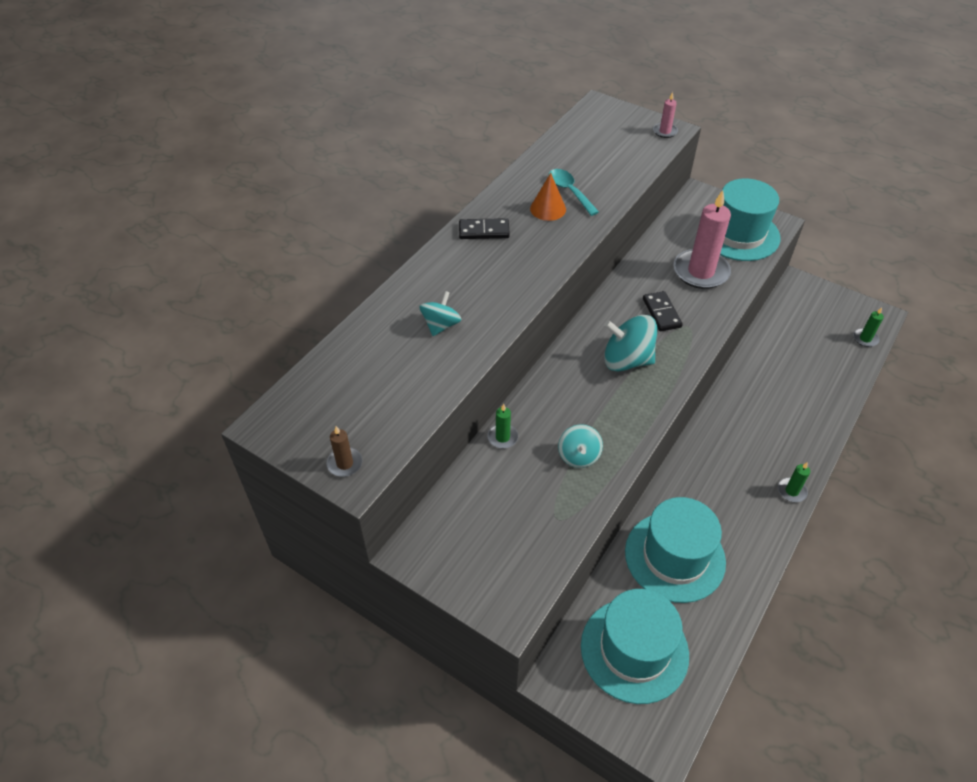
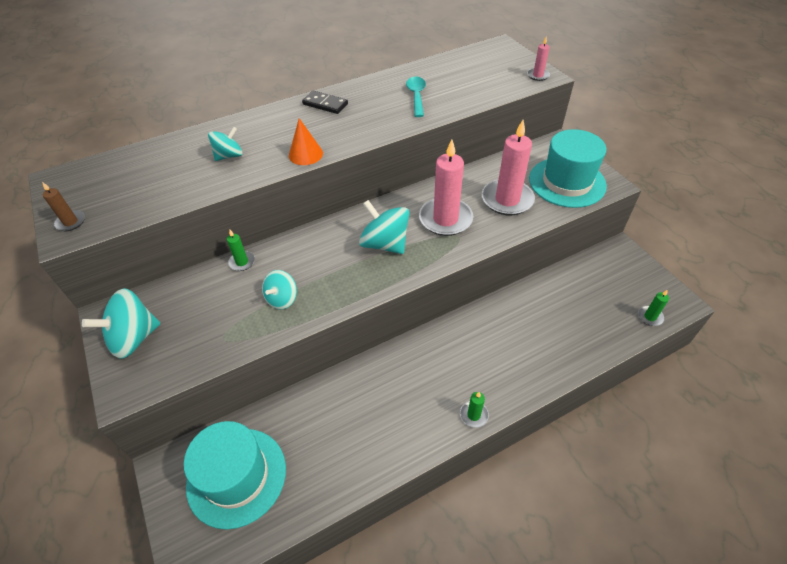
camera: 30 degrees right, 0 degrees up
(467, 561) = (134, 338): none -> turquoise spinning top
(548, 209) = (387, 103): orange cone -> orange cone (305, 154)
(661, 313) = (445, 219): black domino -> pink candle
(674, 556) = (330, 419): turquoise hat -> none

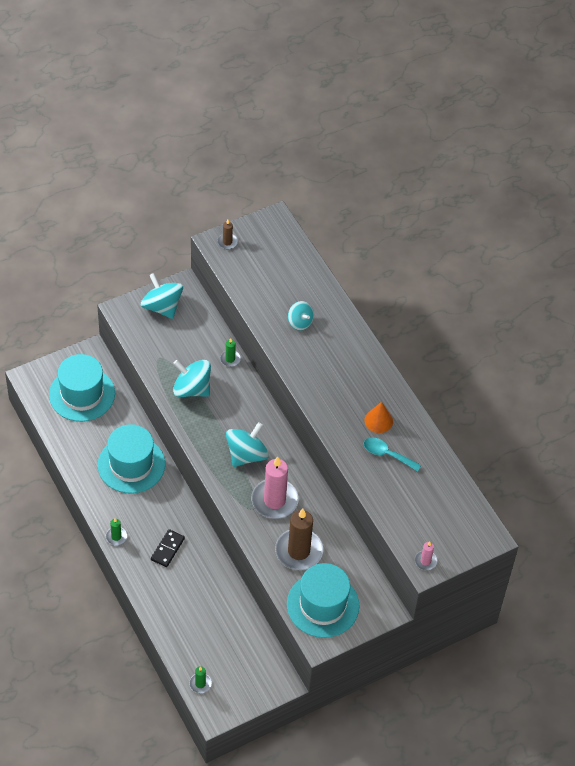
camera: 85 degrees right, 5 degrees up
(282, 299) = (192, 389): turquoise spinning top -> turquoise spinning top, size x1.63
(305, 154) = (300, 373): orange cone -> orange cone (378, 420)
(325, 104) = (374, 383): black domino -> black domino (167, 549)
(361, 402) = (131, 464): none -> turquoise hat
(416, 96) = (387, 454): turquoise spoon -> turquoise spoon turned 150 degrees counterclockwise
(507, 200) = (298, 551): pink candle -> brown candle

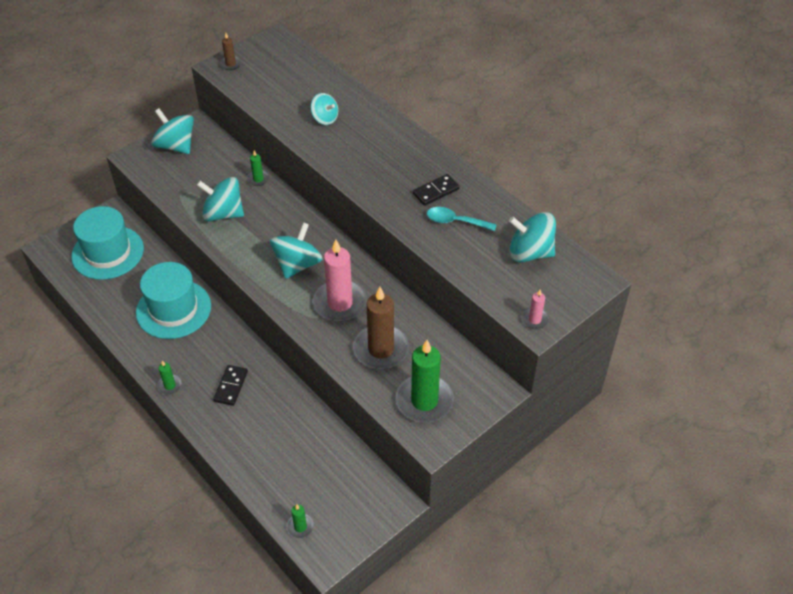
camera: 10 degrees left, 5 degrees down
(323, 605) = (424, 401): turquoise hat -> green candle
(378, 420) = (436, 191): orange cone -> black domino
(441, 498) = (530, 253): none -> turquoise spinning top

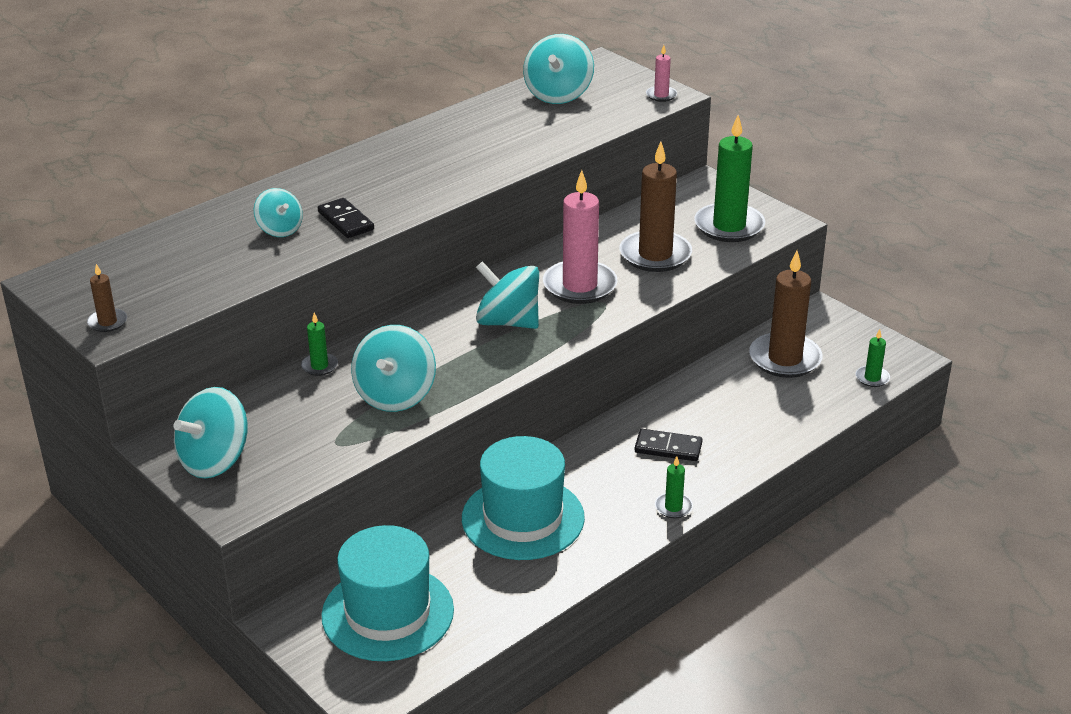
camera: 90 degrees left, 15 degrees down
(325, 118) = (280, 229): turquoise spinning top -> turquoise spinning top turned 105 degrees clockwise
(330, 468) = (785, 359): none -> brown candle
(436, 191) = (449, 148): black domino -> black domino (346, 221)
(455, 221) = (505, 136): turquoise spoon -> none

